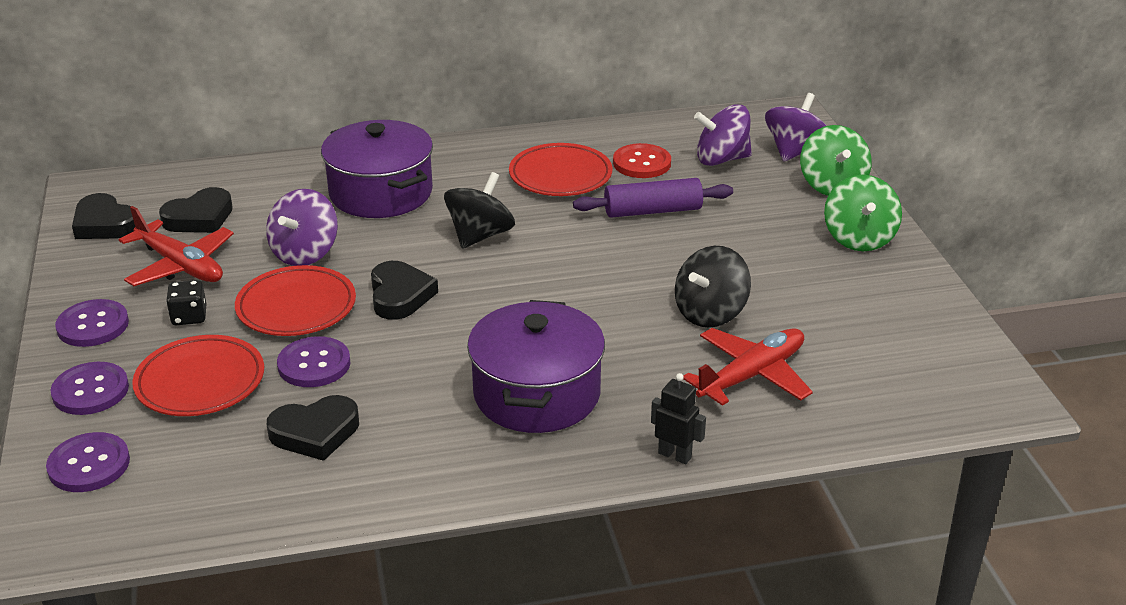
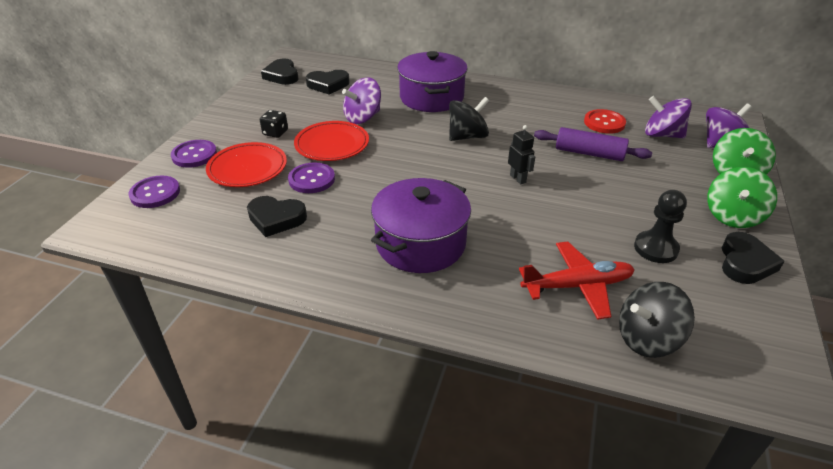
camera: 30 degrees right, 5 degrees up
(93, 325) = (228, 123): purple button -> none
(180, 265) = (296, 106): red plane -> none
(400, 295) = (392, 156): black heart -> black heart (745, 263)
(560, 175) = (545, 116): red plate -> none
(675, 455) = (477, 322): black robot -> black robot (518, 179)
(710, 313) = (579, 231): black spinning top -> black spinning top (647, 338)
(804, 303) = (655, 248): none -> black pawn

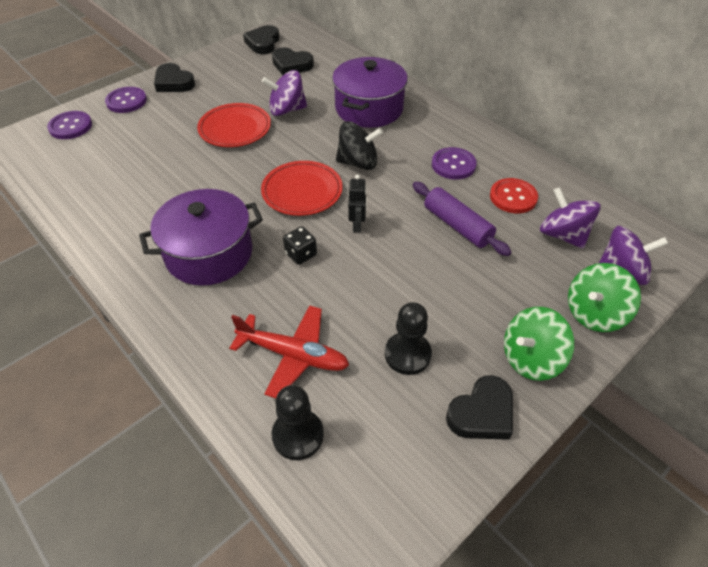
camera: 30 degrees right, 10 degrees up
(247, 168) = (151, 128): red plate -> red plate (302, 191)
(275, 133) = (203, 101): black dice -> black dice (301, 254)
(276, 219) = (128, 183): black heart -> black heart (174, 82)
(311, 179) = (187, 157): purple button -> purple button (453, 165)
(647, 338) = (298, 435): black spinning top -> black pawn

